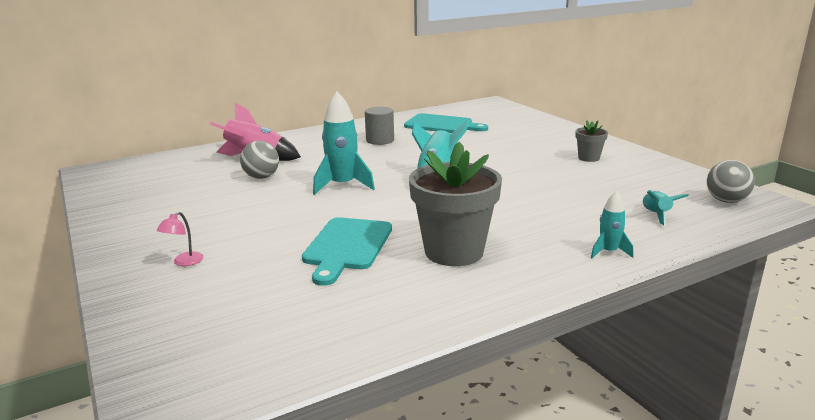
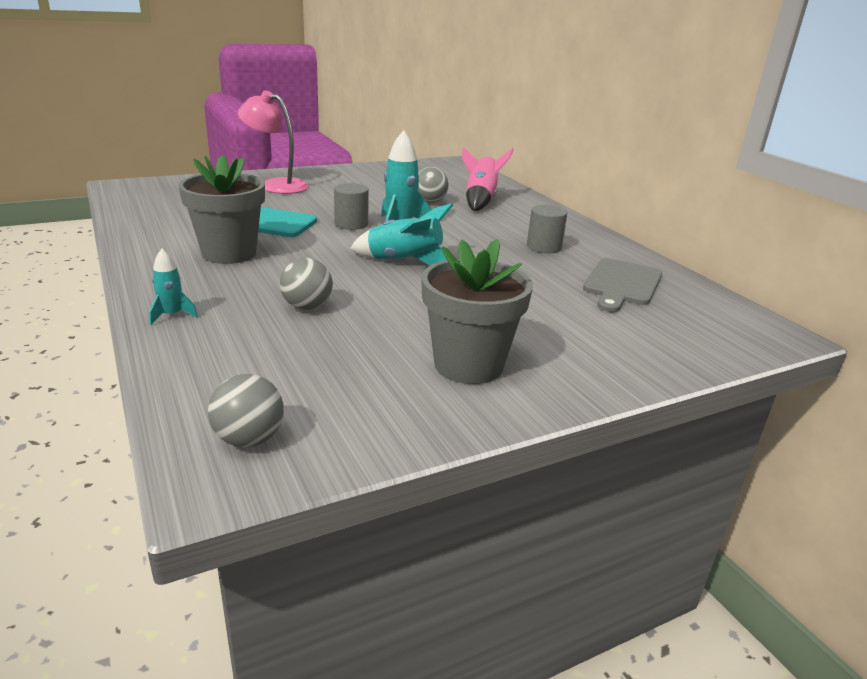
camera: 90 degrees right, 5 degrees up
(184, 262) = (276, 185): pink lamp -> pink lamp, size x2.42
(342, 205) = (351, 224): none -> grey cylinder
(441, 125) = (622, 284): turquoise cutting board -> grey cutting board
(549, 204) = (307, 307): none -> grey ball
(588, 158) = (468, 365): grey flower pot -> grey flower pot, size x2.07
(656, 215) = (237, 365): turquoise rocket -> none

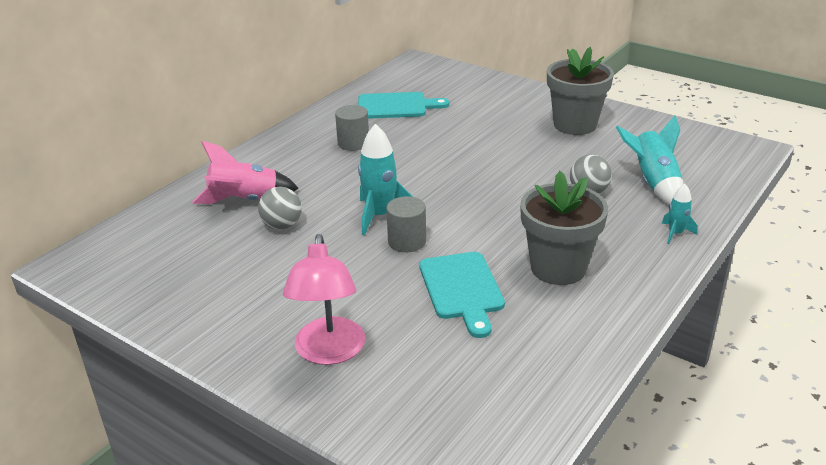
camera: 115 degrees left, 5 degrees up
(249, 439) = (719, 153): grey ball -> none
(404, 262) = (463, 186): turquoise rocket -> turquoise rocket (653, 183)
(622, 284) = (396, 106): grey cutting board -> turquoise cutting board

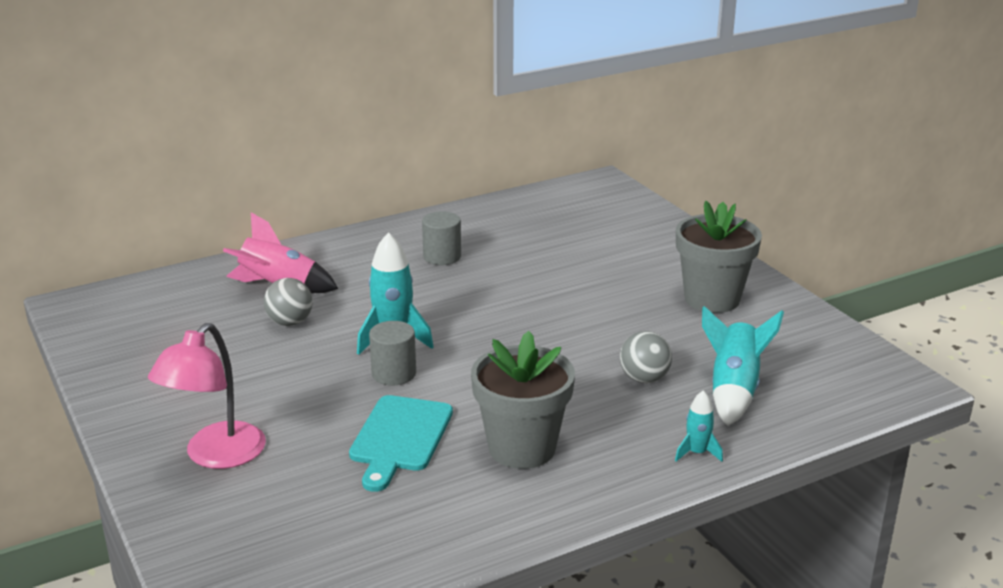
camera: 25 degrees right, 5 degrees down
(396, 106) = (527, 227): turquoise cutting board -> none

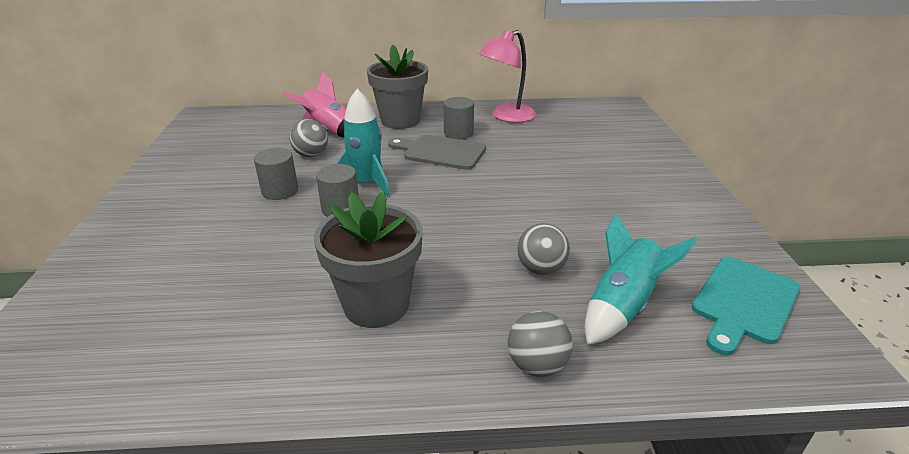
camera: 25 degrees right, 5 degrees up
(216, 456) = (154, 238): pink lamp -> pink lamp (506, 116)
(301, 372) = (280, 191): none -> grey cylinder
(400, 438) = (291, 263): turquoise cutting board -> turquoise cutting board (744, 302)
(443, 285) = (441, 152): none -> grey cutting board
(697, 453) = (537, 365): turquoise rocket -> grey ball
(712, 299) = (657, 212): grey flower pot -> grey flower pot (400, 121)

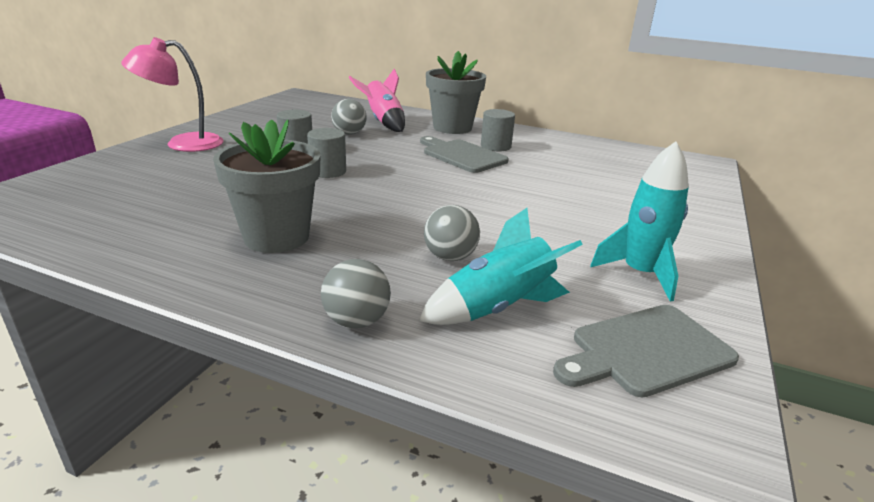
camera: 25 degrees right, 5 degrees down
(367, 183) = (370, 161): turquoise rocket -> turquoise rocket (640, 274)
(506, 116) = (559, 145): pink lamp -> pink lamp (183, 144)
(744, 302) = (646, 351): turquoise cutting board -> grey cutting board

